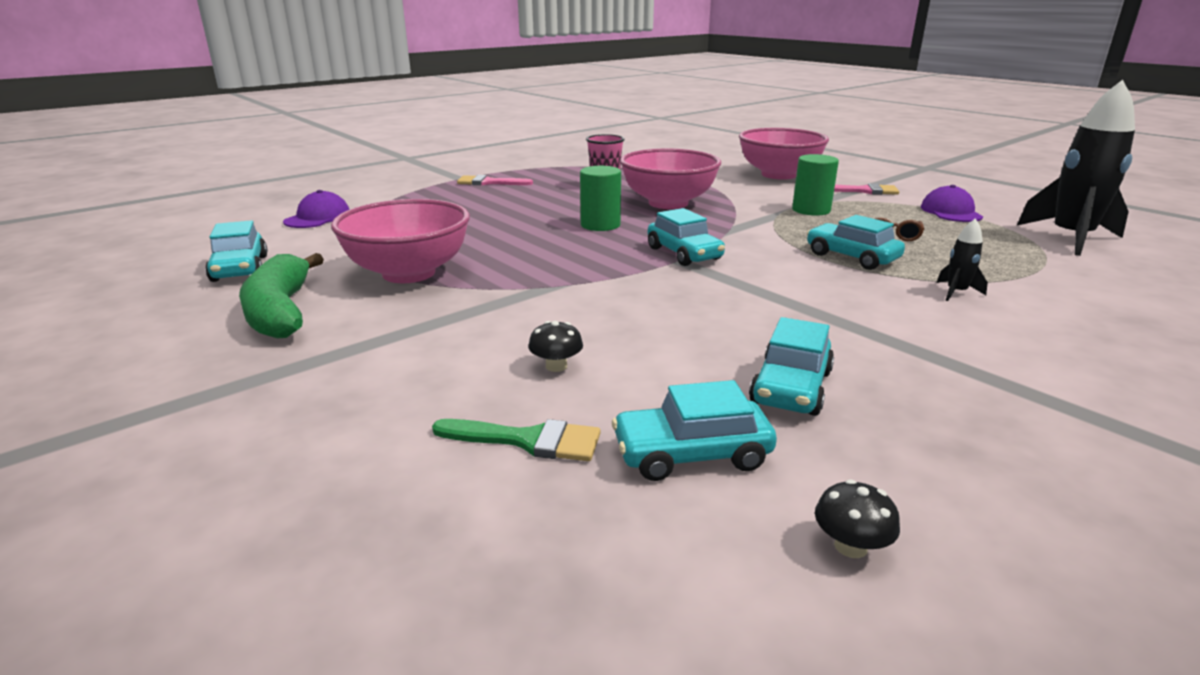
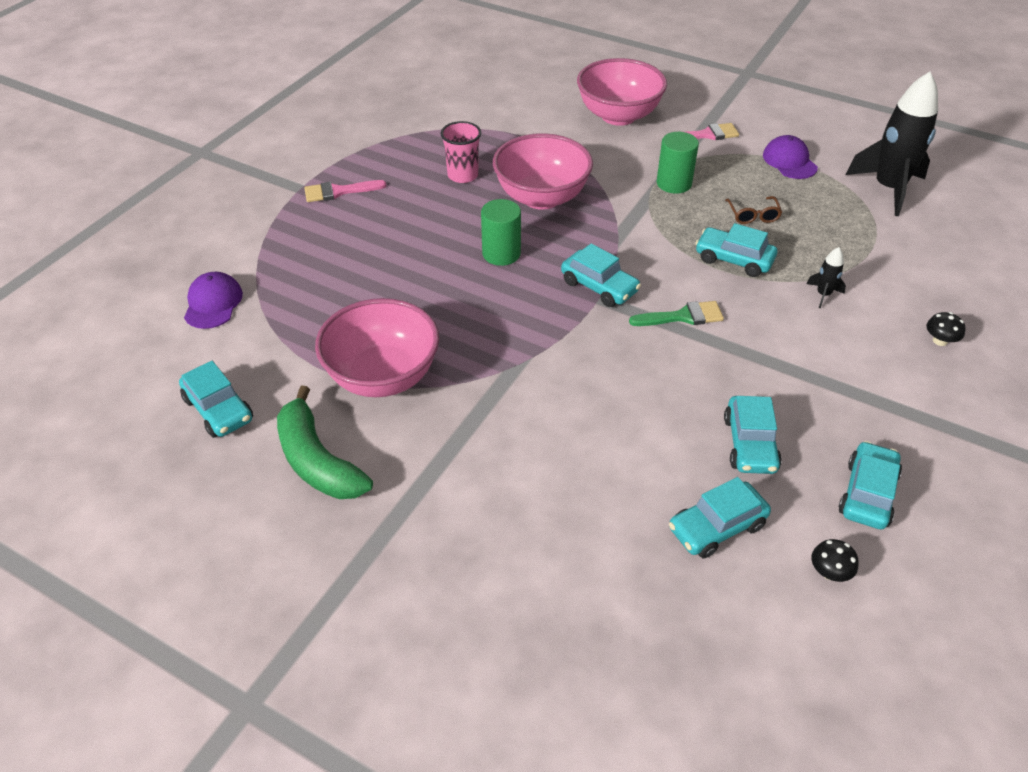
camera: 20 degrees left, 20 degrees up
(528, 440) = (612, 546): green brush -> green brush (683, 316)
(556, 366) = (584, 466): black mushroom -> black mushroom (940, 340)
(956, 470) = (867, 494): none -> turquoise car

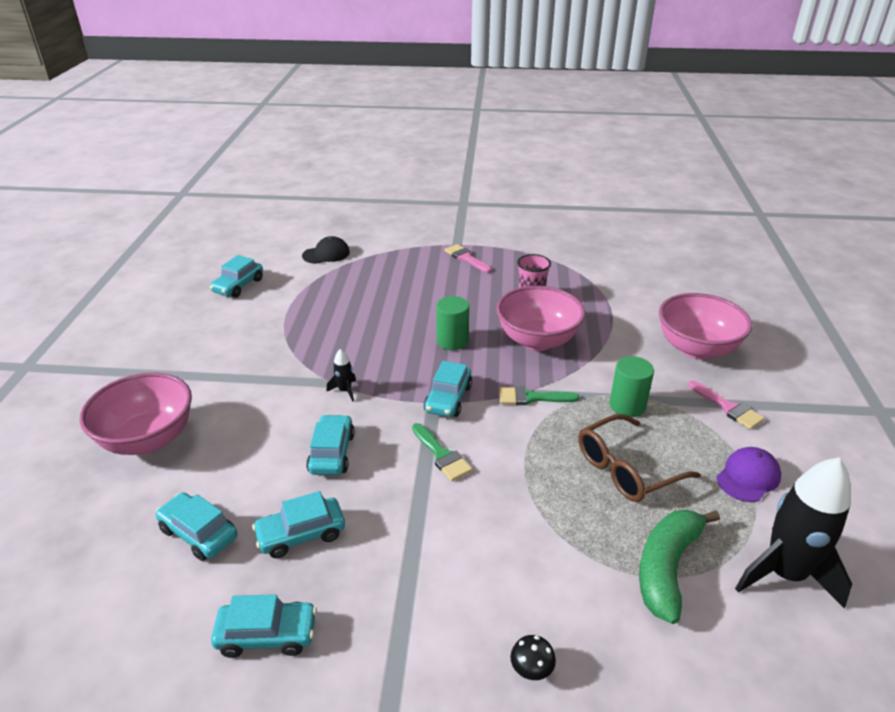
camera: 65 degrees right, 10 degrees down
(213, 303) = (326, 254): purple cap -> black cap
(317, 461) = (209, 331): green banana -> green banana (667, 567)
(382, 377) = (293, 331): pink bowl -> pink bowl (148, 439)
(630, 233) = (531, 397): none -> green brush
(734, 259) = (545, 470): turquoise car -> turquoise car (332, 453)
(753, 215) = (626, 469): brown glasses -> brown glasses, size x1.91
(823, 294) = (540, 548): black rocket -> black rocket (345, 390)
(829, 572) = (164, 621): black mushroom -> none

